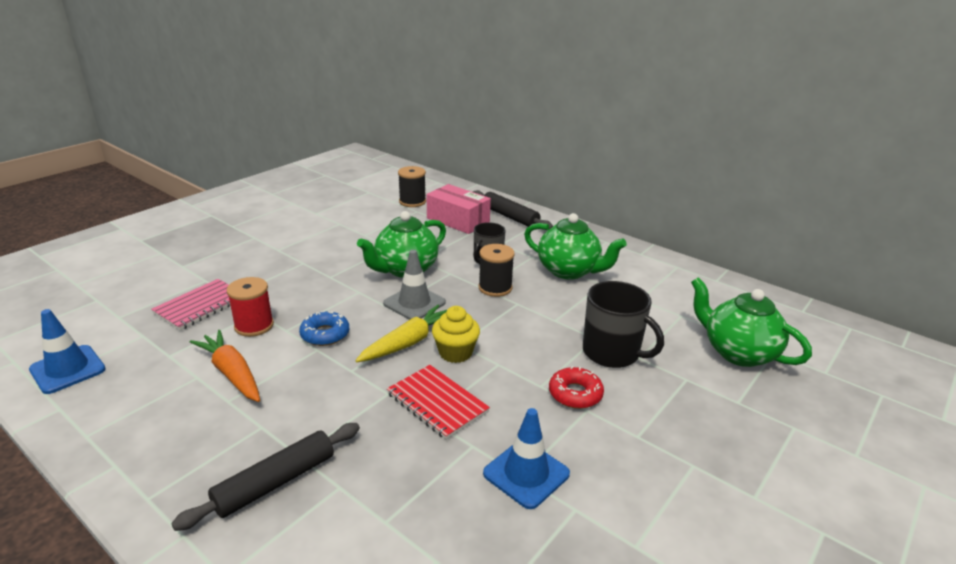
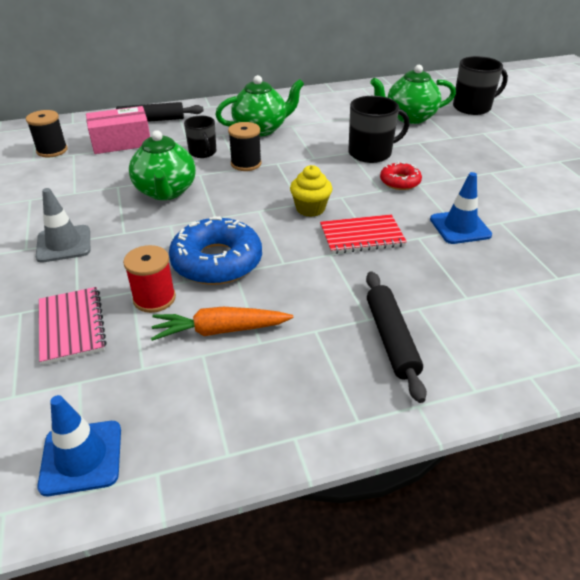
camera: 55 degrees left, 10 degrees up
(325, 334) = (217, 261): blue donut -> blue donut, size x1.85
(408, 342) = (275, 224): yellow carrot -> none
(414, 303) = (223, 204): grey traffic cone -> grey traffic cone (64, 244)
(853, 396) = (472, 107): none -> black mug

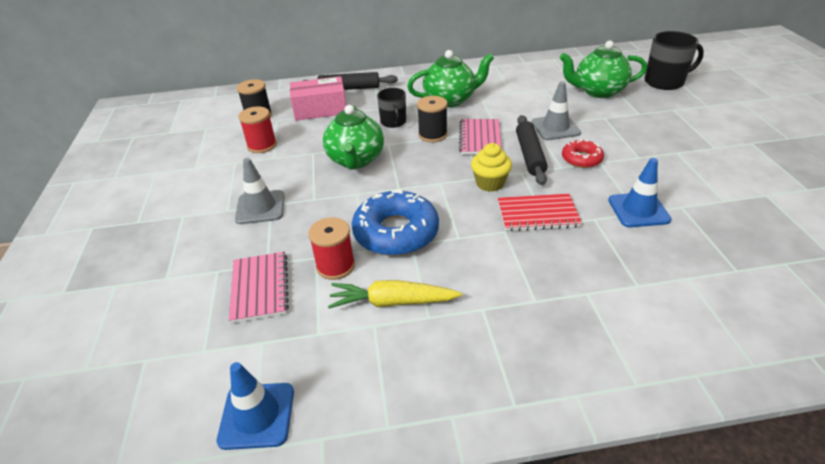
camera: 10 degrees right, 0 degrees up
(59, 180) = (262, 145): none -> red spool
(220, 330) = (392, 302): orange carrot -> yellow carrot
(295, 166) = (480, 138): none -> pink notebook
(371, 153) = (555, 128): black mug -> grey traffic cone
(391, 339) = (556, 323): black rolling pin -> black rolling pin (530, 155)

